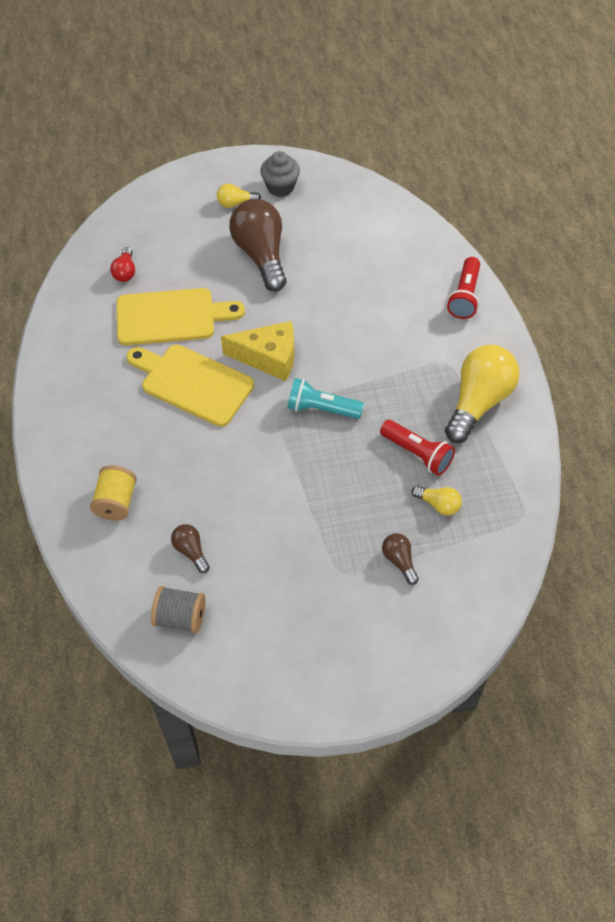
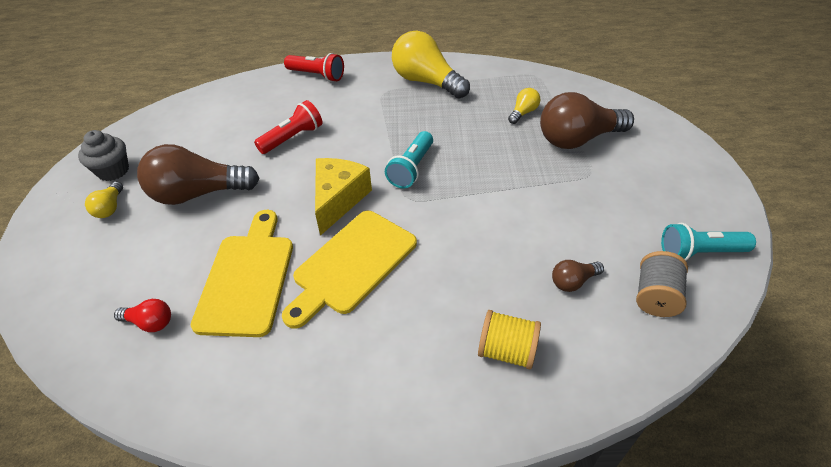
camera: 80 degrees left, 10 degrees down
(239, 664) = (699, 252): none -> turquoise flashlight
(399, 561) = (577, 139): brown light bulb -> brown light bulb, size x2.16
(417, 453) = (471, 118): red flashlight -> red flashlight (292, 138)

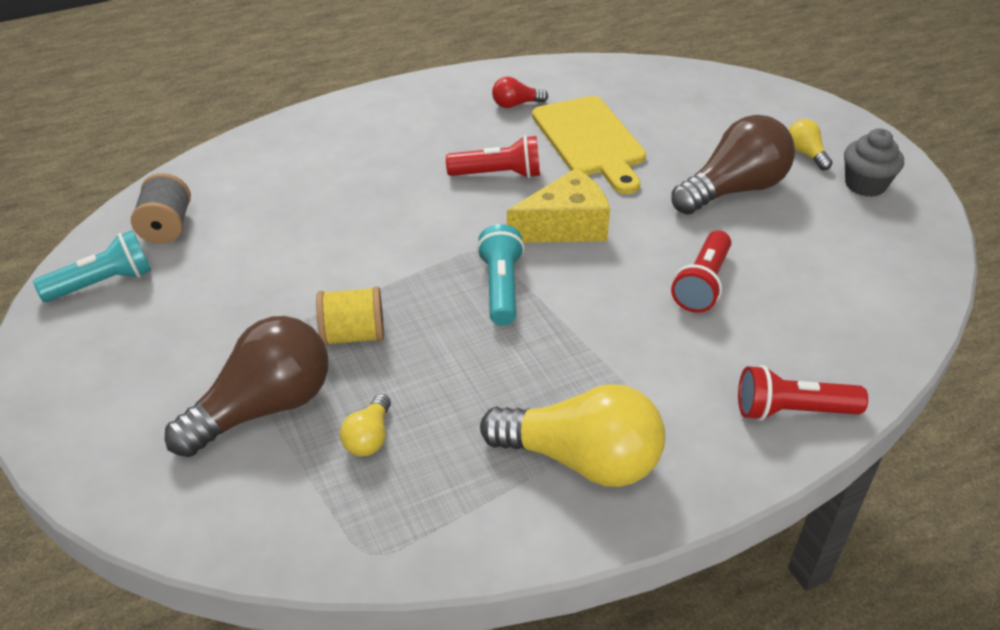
camera: 155 degrees right, 5 degrees down
(150, 322) = (638, 97): red light bulb -> red light bulb (516, 104)
(338, 199) = (565, 226): yellow cheese -> yellow cheese turned 105 degrees counterclockwise
(352, 264) = (498, 174): yellow cutting board -> red flashlight
(506, 351) = (315, 154): yellow spool -> yellow spool (353, 335)
(573, 281) = (257, 218): brown light bulb -> none

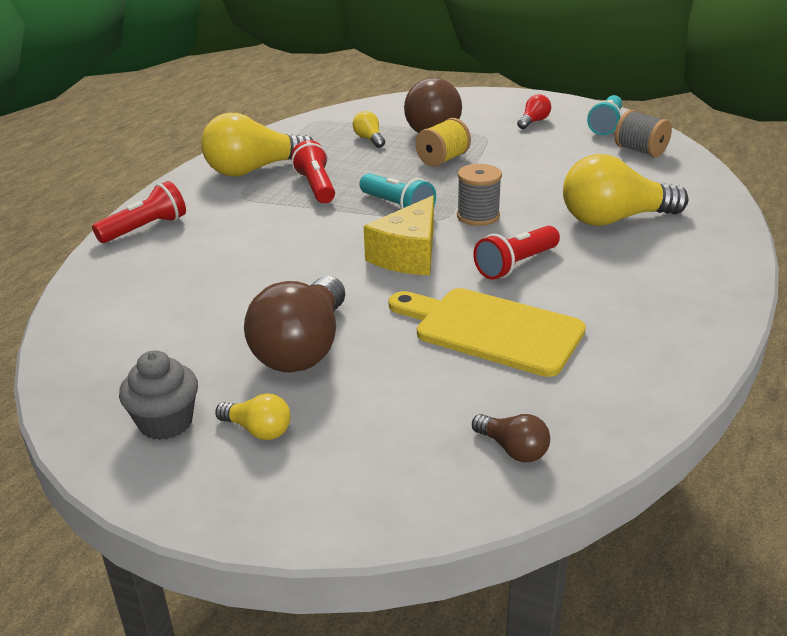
camera: 140 degrees right, 10 degrees down
(355, 171) = (614, 219): none -> yellow light bulb
(449, 235) = (478, 216): none -> grey spool
(516, 104) = (615, 330): red light bulb -> red light bulb (533, 122)
(669, 84) = (513, 449): none -> brown light bulb
(702, 284) = (262, 265): red flashlight -> red flashlight (316, 186)

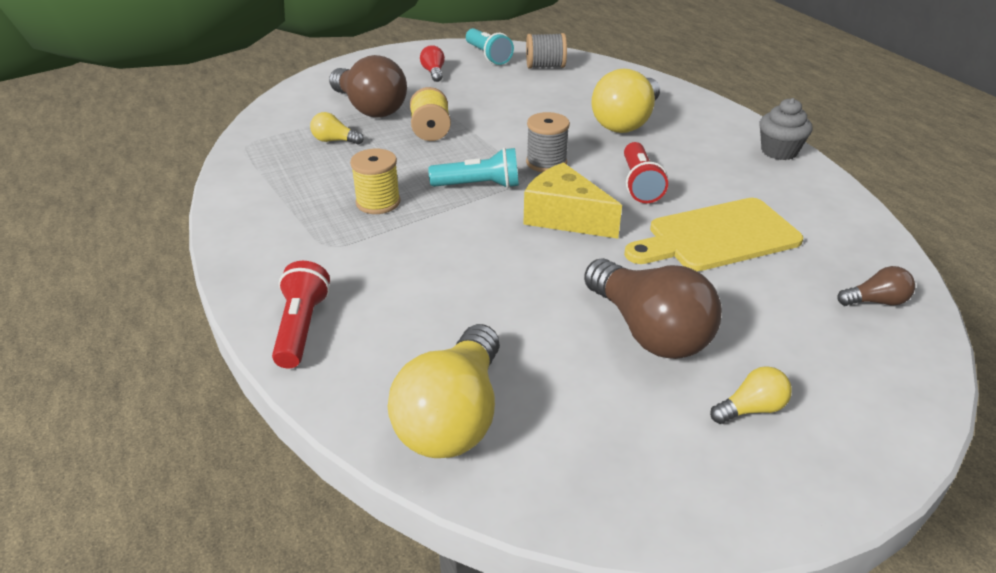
camera: 50 degrees left, 5 degrees up
(166, 422) = (690, 459): grey cupcake -> grey cupcake (779, 151)
(254, 170) = (287, 217): yellow light bulb -> yellow light bulb (453, 417)
(316, 186) = (378, 202): red flashlight -> yellow spool
(408, 255) = (564, 217): yellow cheese -> yellow cheese turned 150 degrees clockwise

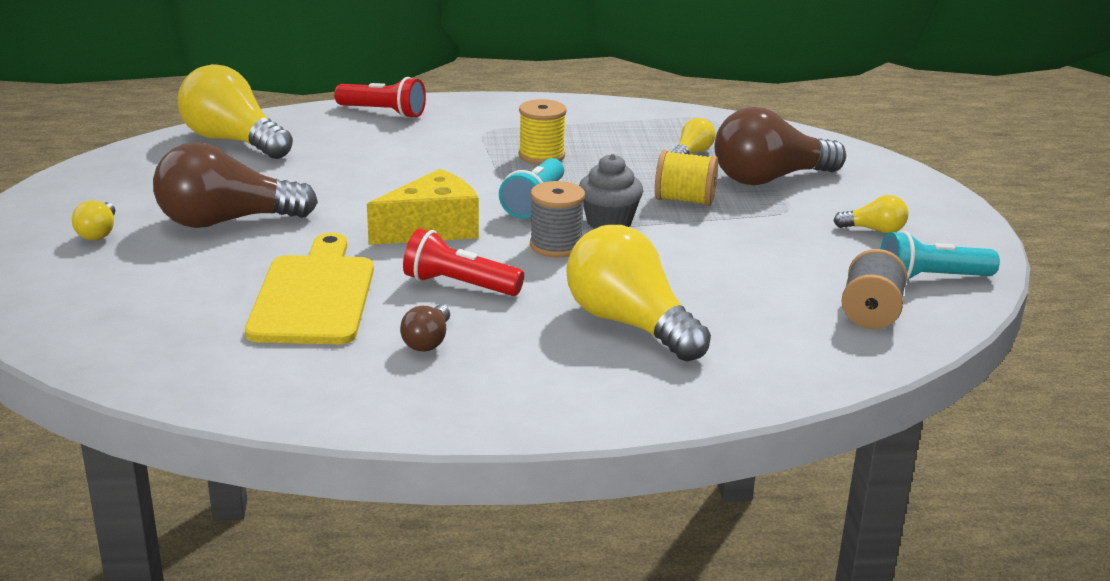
camera: 110 degrees right, 10 degrees down
(433, 72) = (874, 230): red light bulb -> yellow light bulb
(779, 151) = (453, 414): grey cupcake -> grey cupcake (609, 222)
(876, 301) = (118, 340): brown light bulb -> brown light bulb (428, 341)

